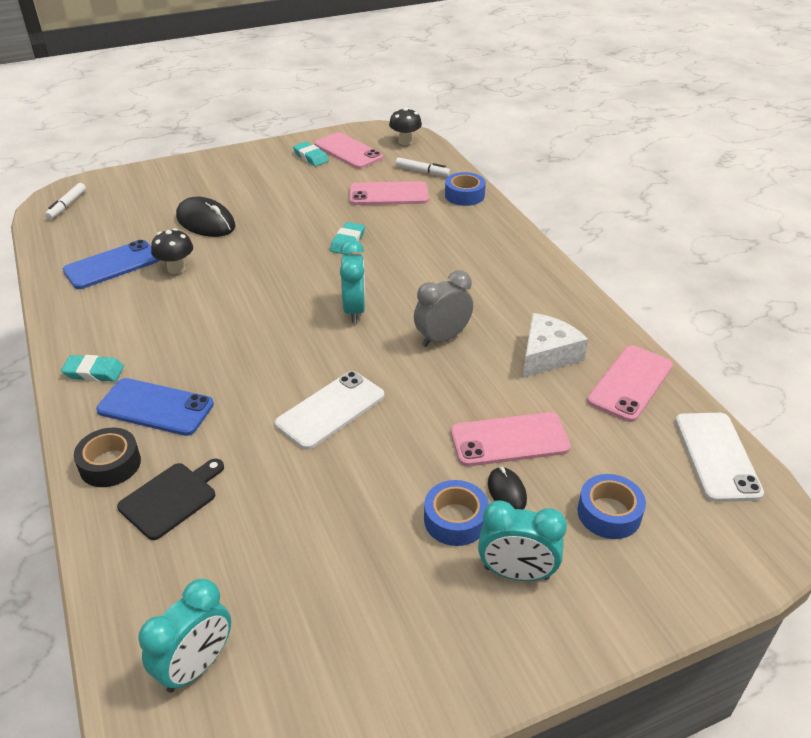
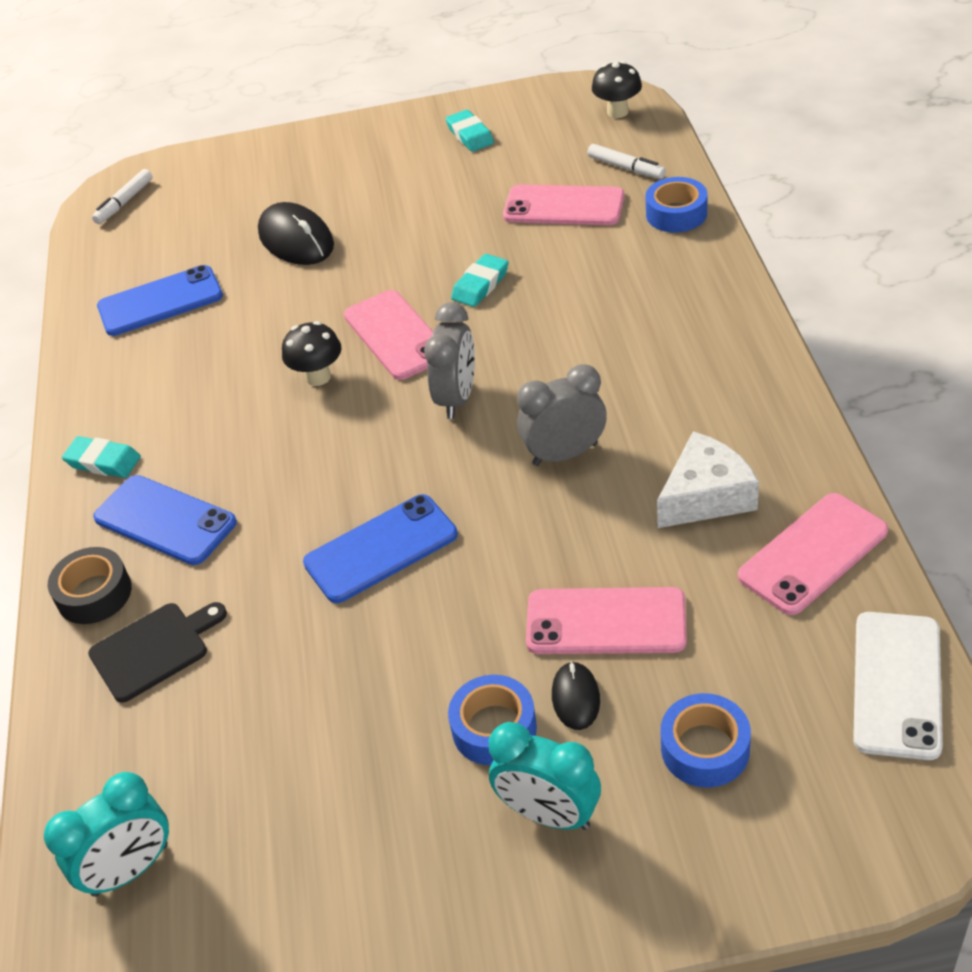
camera: 20 degrees right, 5 degrees up
(176, 269) = (239, 313): black mushroom -> black mushroom (318, 377)
(330, 410) = (381, 549): white phone -> blue phone
(348, 151) = (527, 126): pink phone -> pink phone (396, 335)
(354, 310) = (457, 398): turquoise clock -> grey clock

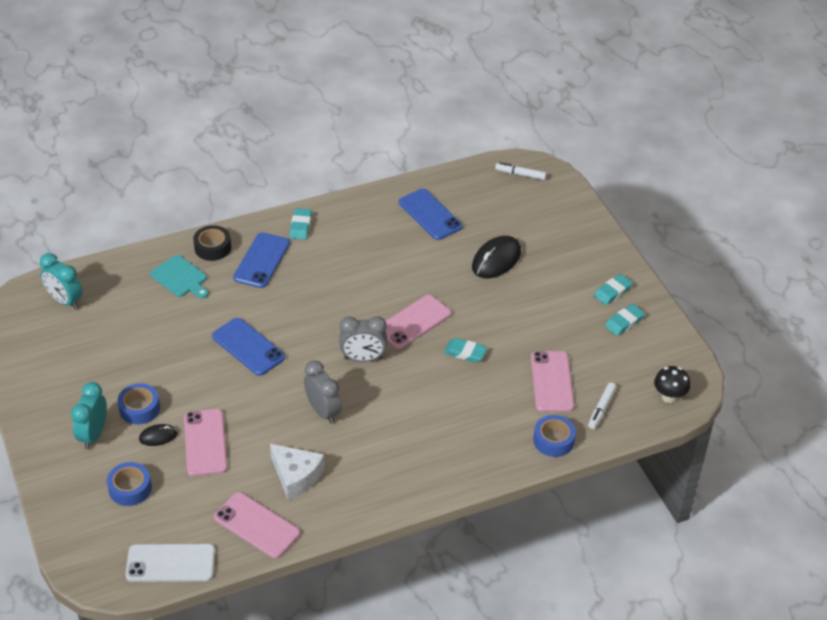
camera: 70 degrees right, 0 degrees up
(154, 649) = (180, 278): black cutting board -> turquoise cutting board
(318, 377) = (374, 296): black mushroom -> none
(408, 139) = (612, 292): none -> turquoise eraser

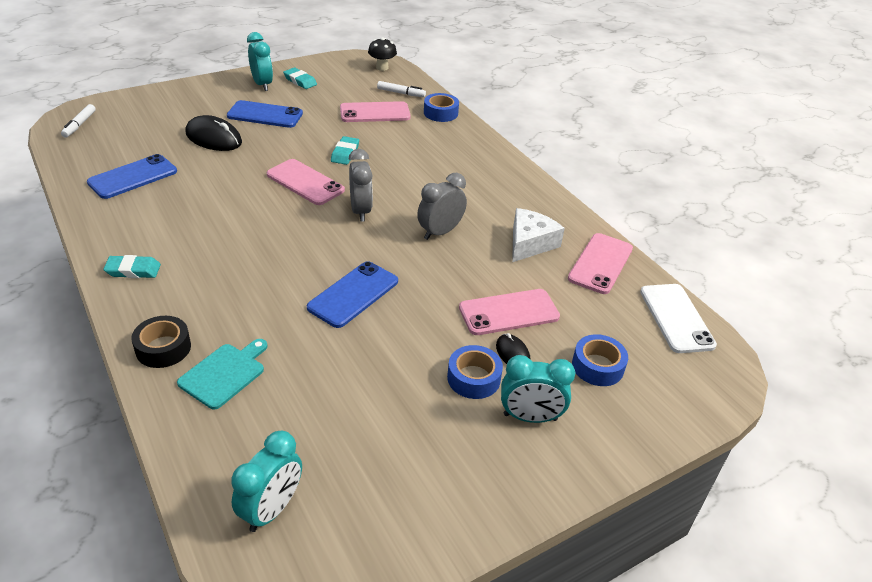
camera: 100 degrees left, 5 degrees down
(262, 260) = (196, 298): blue phone -> blue phone (265, 115)
(612, 292) = (262, 84): turquoise eraser -> turquoise clock

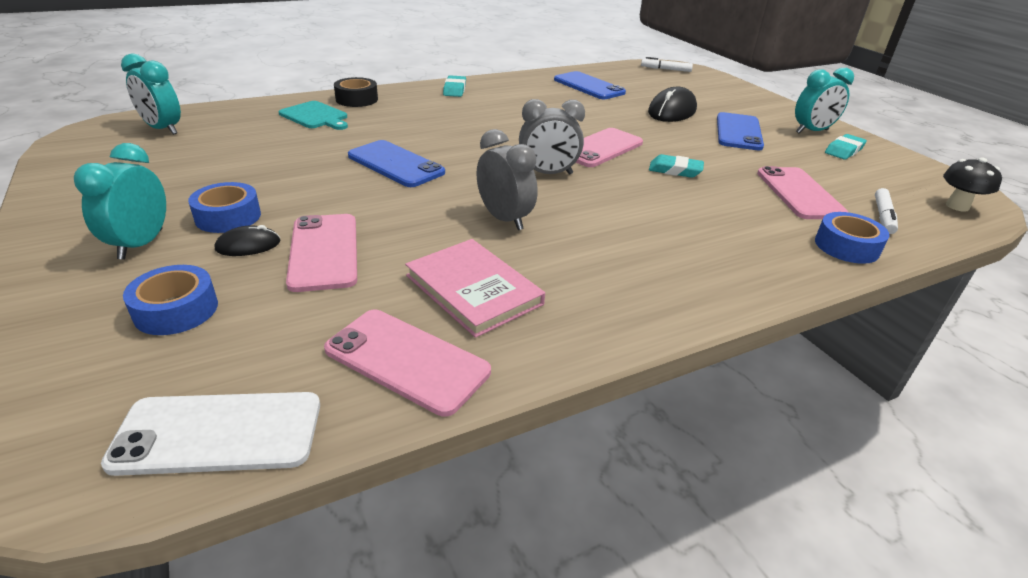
camera: 95 degrees right, 5 degrees down
(530, 243) = (473, 290): white cheese -> pink book

